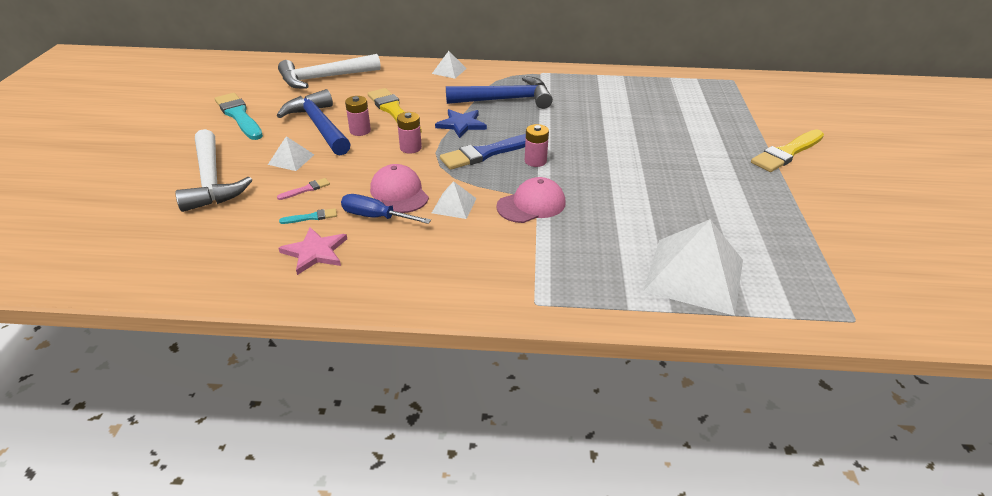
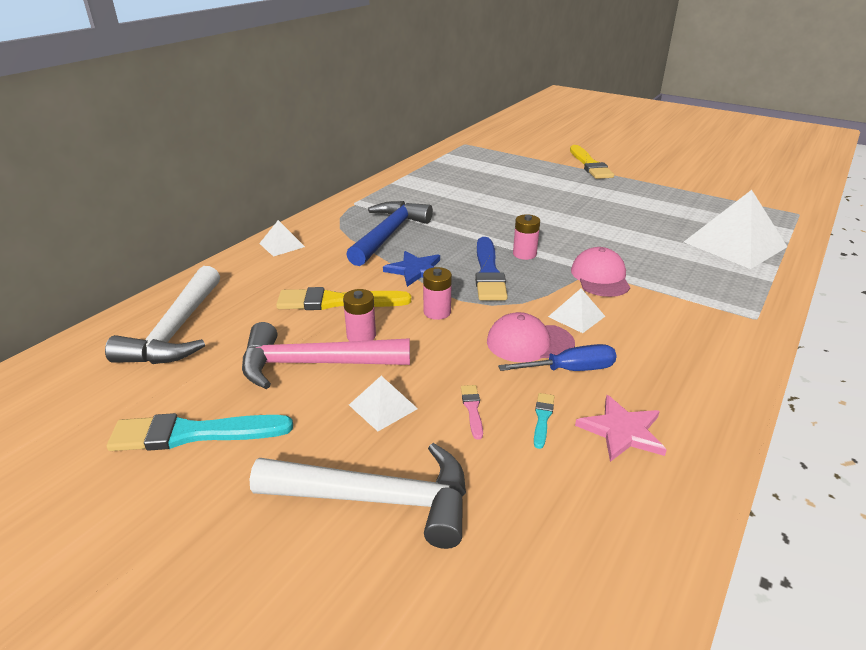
camera: 60 degrees left, 5 degrees down
(319, 126) = (313, 364): blue hammer -> pink hammer
(376, 217) = (570, 370): blue screwdriver -> blue screwdriver turned 150 degrees counterclockwise

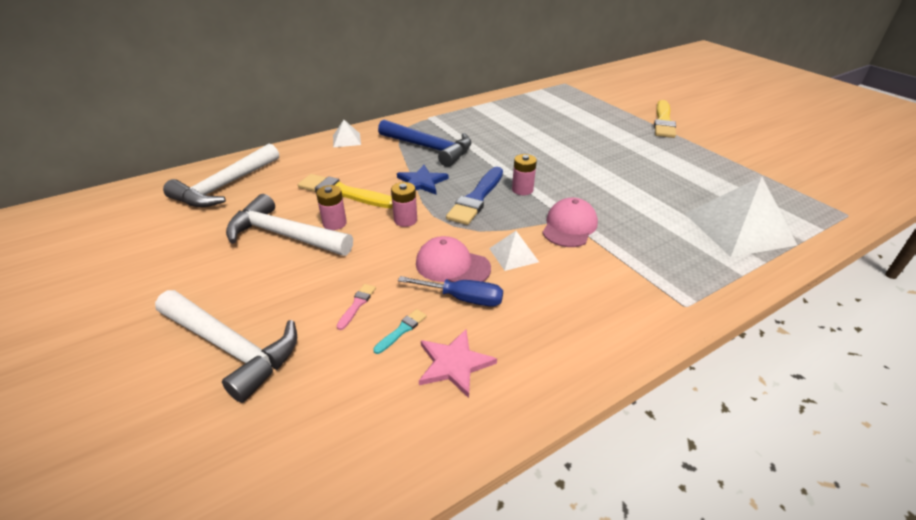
camera: 25 degrees right, 5 degrees up
(193, 433) = (170, 260): turquoise brush -> none
(313, 364) = (284, 235): pink hammer -> white hammer
(383, 406) = (298, 281): white pyramid -> none
(389, 234) = (430, 148): blue hammer -> blue hammer turned 75 degrees clockwise

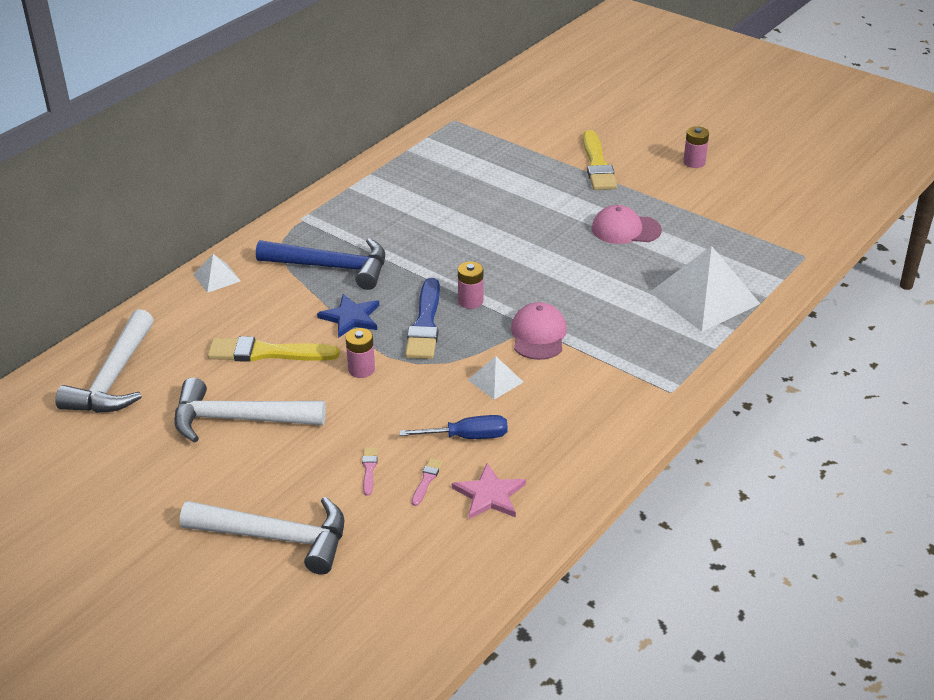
camera: 20 degrees left, 0 degrees up
(334, 223) = (284, 392): pink battery -> pink battery (694, 162)
(402, 330) = (426, 480): turquoise brush -> pink brush
(452, 265) = (440, 407): pink cap -> pink cap (625, 229)

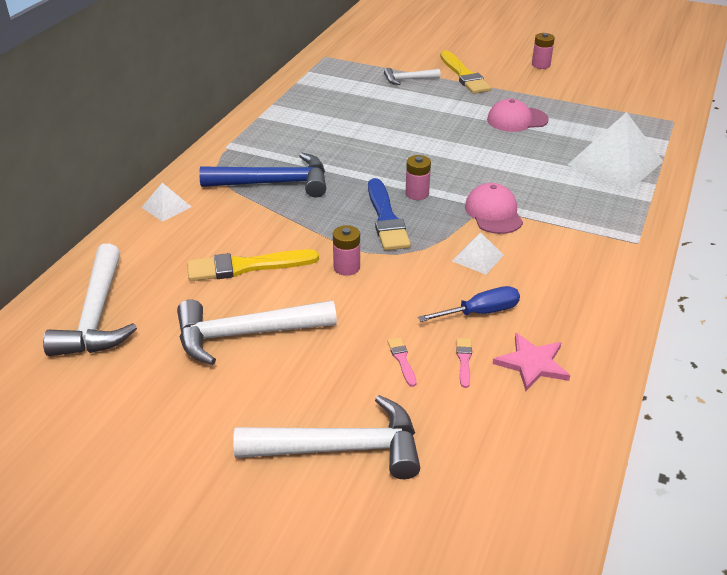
camera: 15 degrees left, 0 degrees up
(351, 317) = (313, 223): blue star -> none
(531, 162) = (408, 80): none -> white hammer

